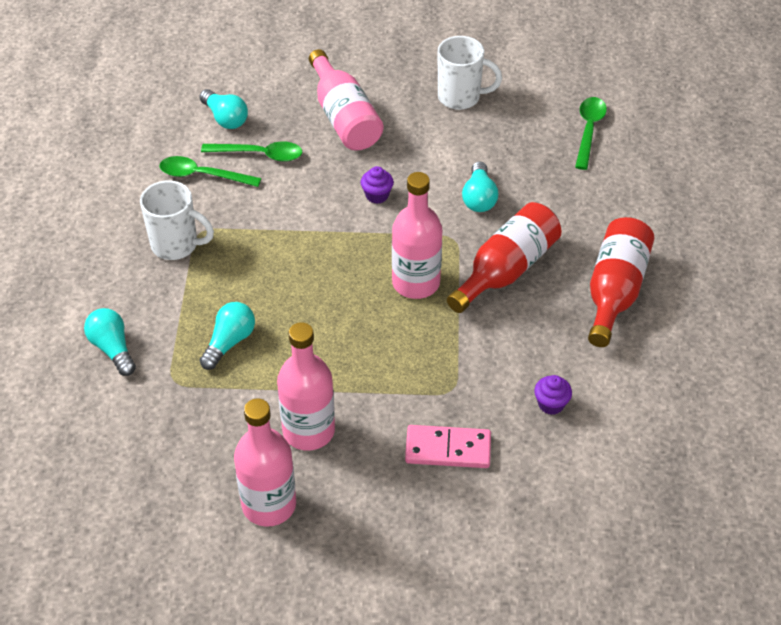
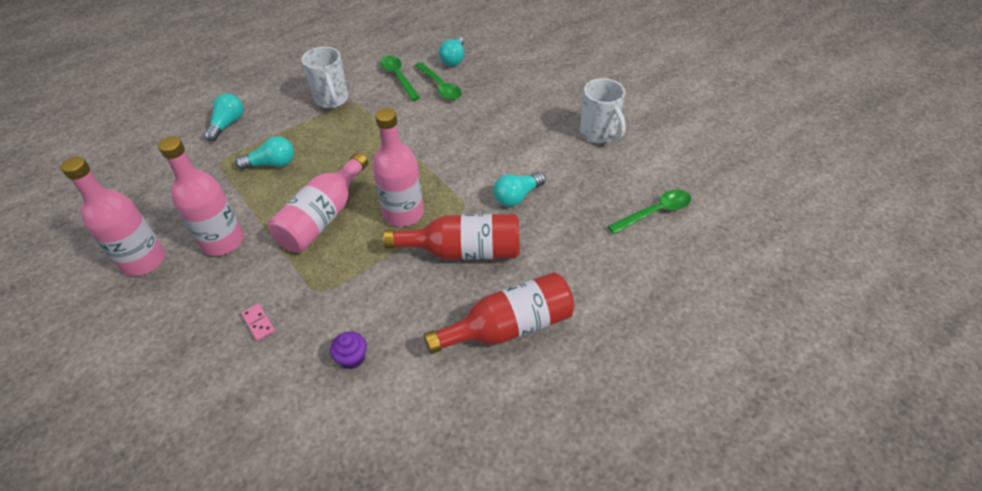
camera: 50 degrees right, 0 degrees up
(344, 117) = (513, 98): pink bottle -> pink bottle (323, 217)
(377, 195) = (463, 150): purple cupcake -> none
(448, 449) = (258, 323): pink domino -> pink domino, size x0.53

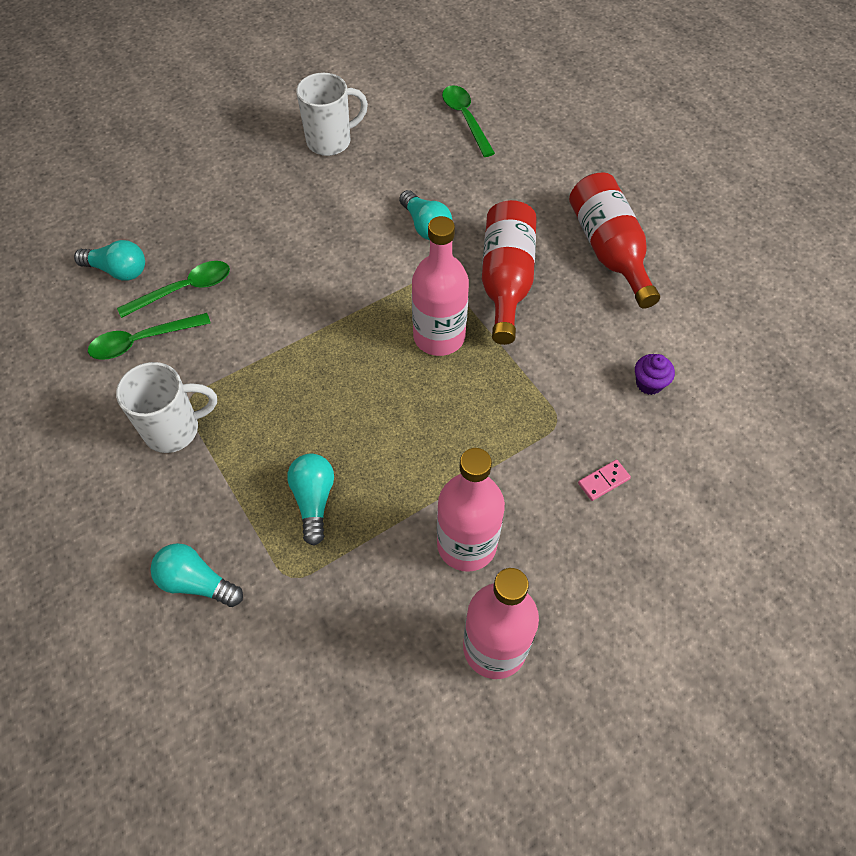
camera: 85 degrees left, 10 degrees up
(323, 217) = (434, 424): pink bottle -> none

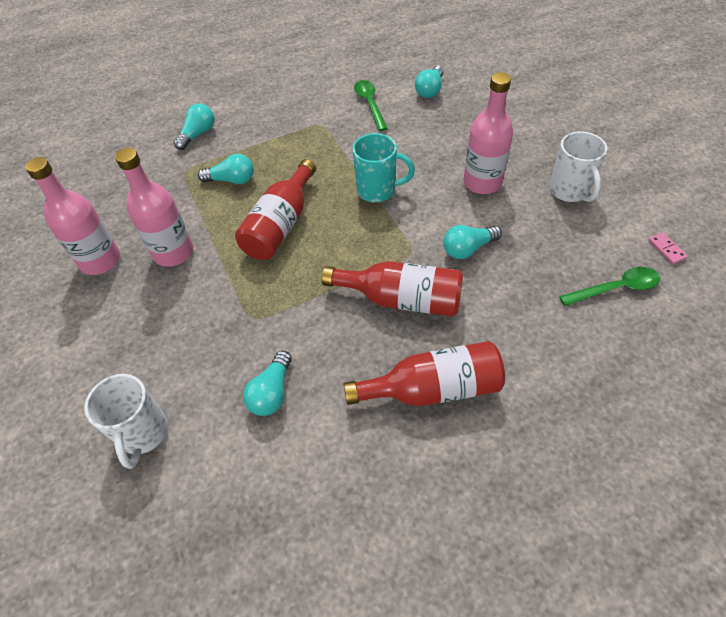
camera: 100 degrees right, 5 degrees down
(174, 429) = (300, 121): white mug -> white mug (143, 433)
(184, 290) = (410, 119): green spoon -> none
(333, 316) = (377, 190): none -> turquoise mug
(402, 417) = (281, 225): none -> red bottle
(439, 336) = (348, 250): pink bottle -> pink bottle (482, 182)
(603, 481) = (191, 340): pink domino -> pink domino (666, 249)
(649, 383) = (272, 392): purple cupcake -> turquoise light bulb

